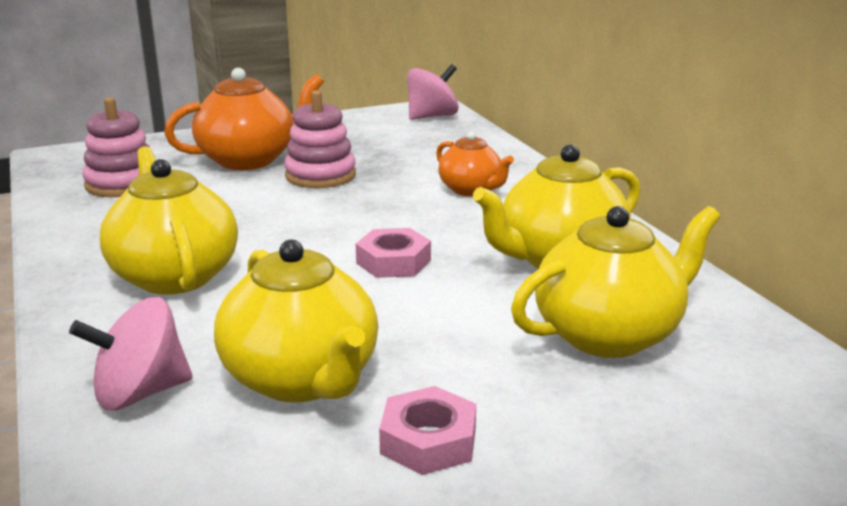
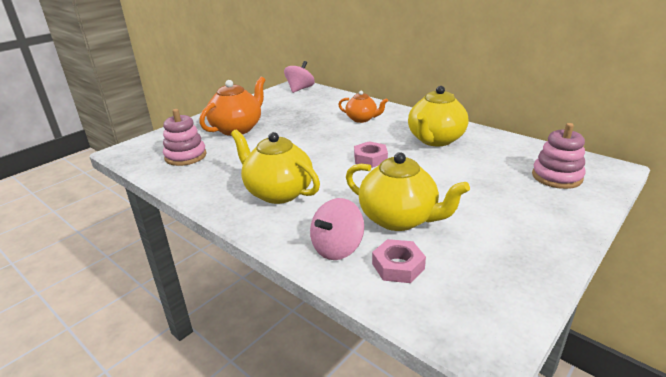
camera: 25 degrees left, 5 degrees up
(320, 175) = (284, 128): pink stacking toy -> pink stacking toy (556, 177)
(428, 441) = (479, 226): pink nut -> pink nut (398, 266)
(609, 334) = (490, 164): yellow teapot -> none

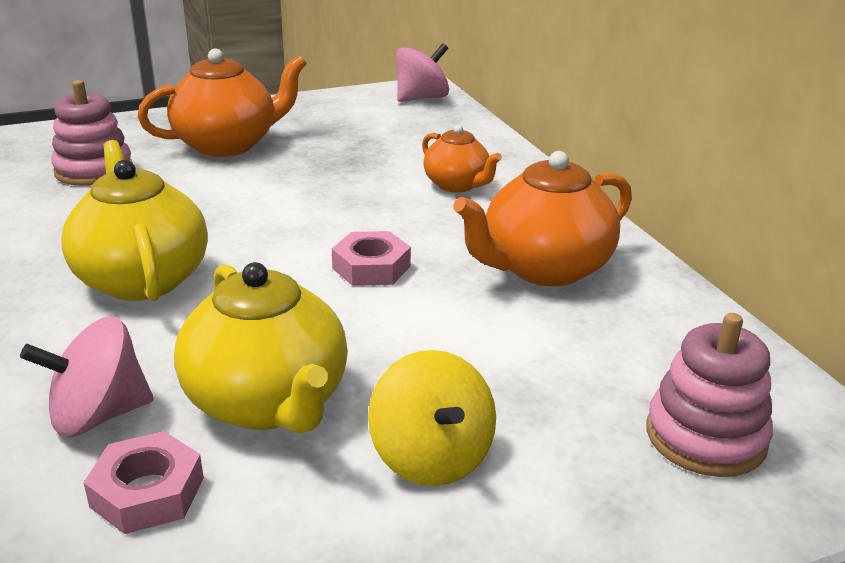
camera: 25 degrees right, 0 degrees up
(435, 140) = (544, 268): yellow teapot -> orange teapot
(482, 215) = (431, 457): none -> yellow spinning top

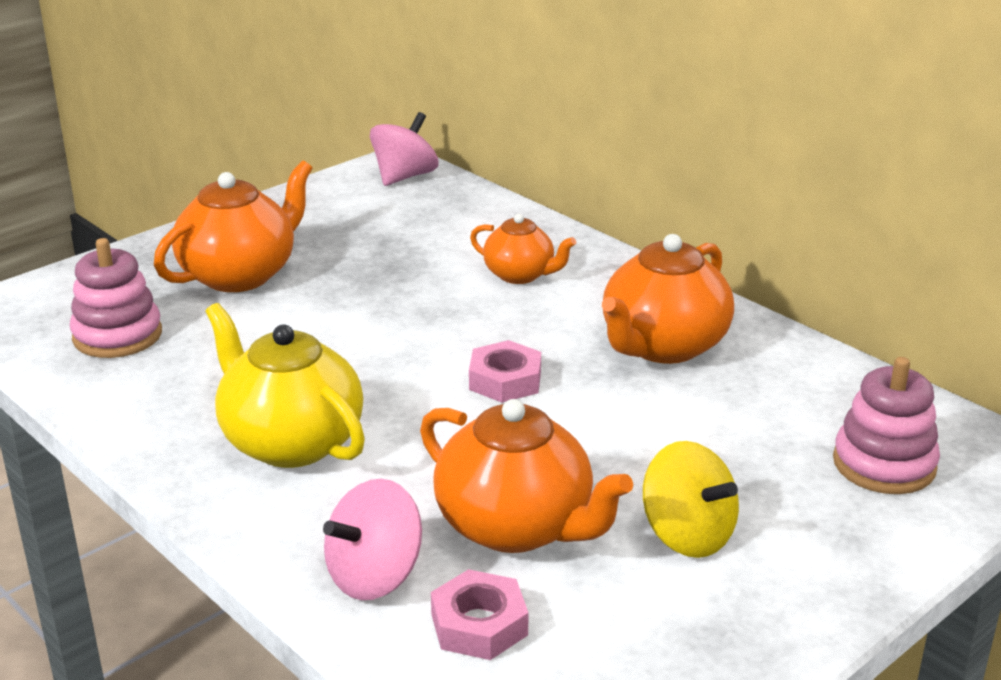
camera: 20 degrees left, 0 degrees up
(268, 403) = (517, 527): yellow teapot -> orange teapot

